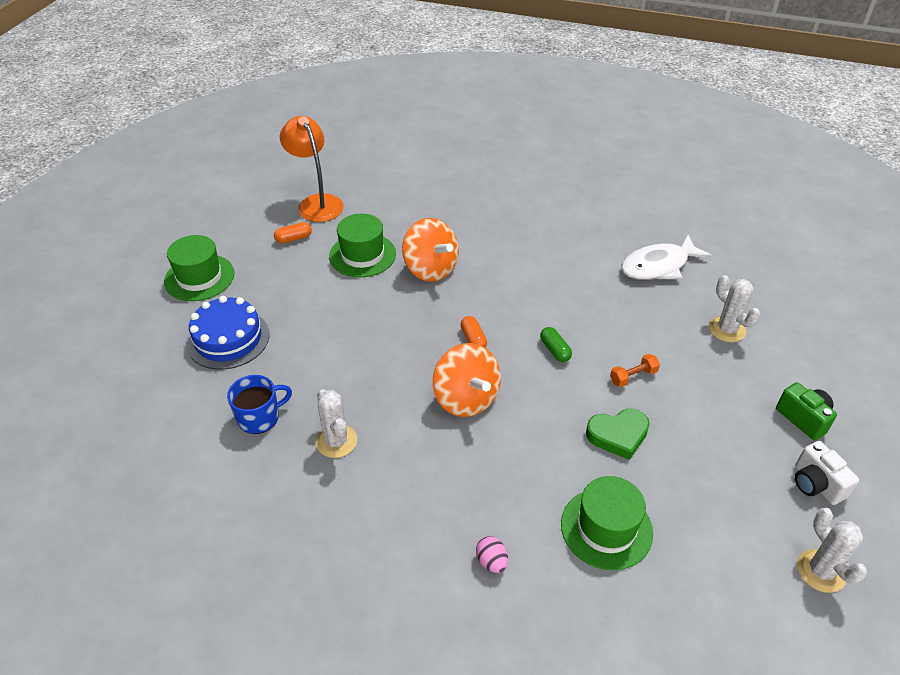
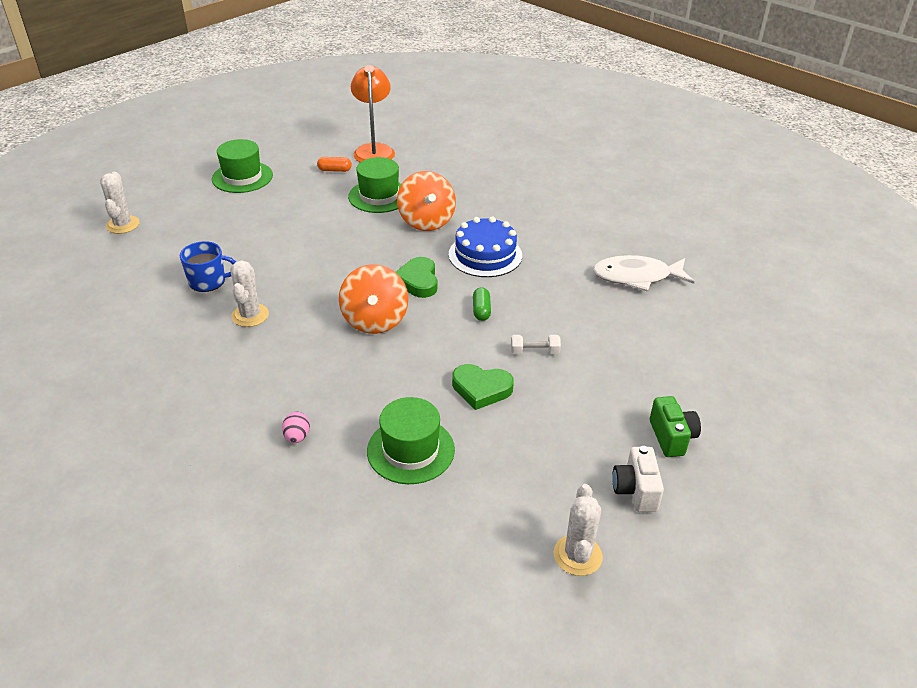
camera: 25 degrees right, 5 degrees down
(228, 339) = (229, 223): blue cake -> blue cake (485, 255)
(473, 339) = (418, 281): orange capsule -> green heart
(633, 376) = (534, 351): orange dumbbell -> white dumbbell
(727, 329) = (659, 345): white cactus -> white cactus (123, 225)

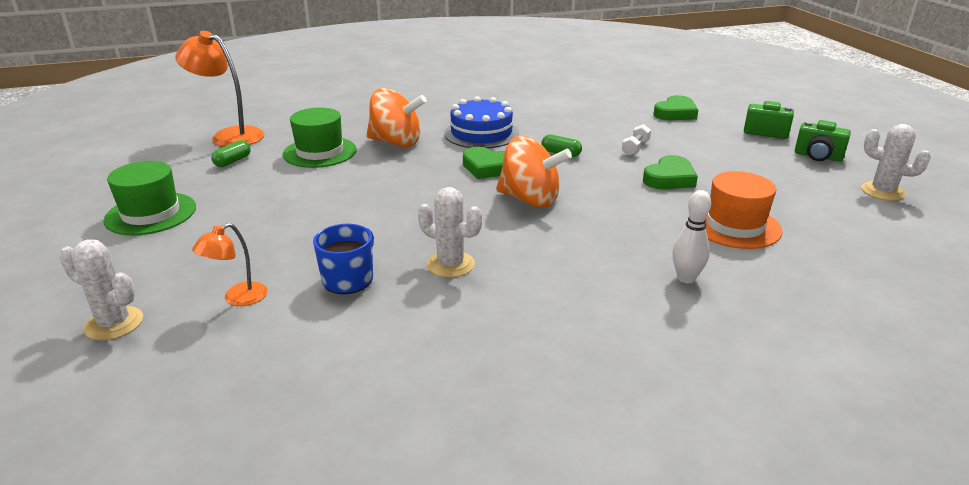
camera: 60 degrees left, 10 degrees down
(165, 251) = (238, 299): none -> orange lamp
(297, 437) = (686, 278): pink egg -> white bowling pin
(334, 170) = (233, 161): orange capsule -> green capsule
(410, 450) = (735, 226): green hat -> orange hat
(635, 490) = (818, 156): white camera -> green camera
(637, 277) = (572, 95): white fish -> none
(660, 358) = (675, 113): none -> green heart

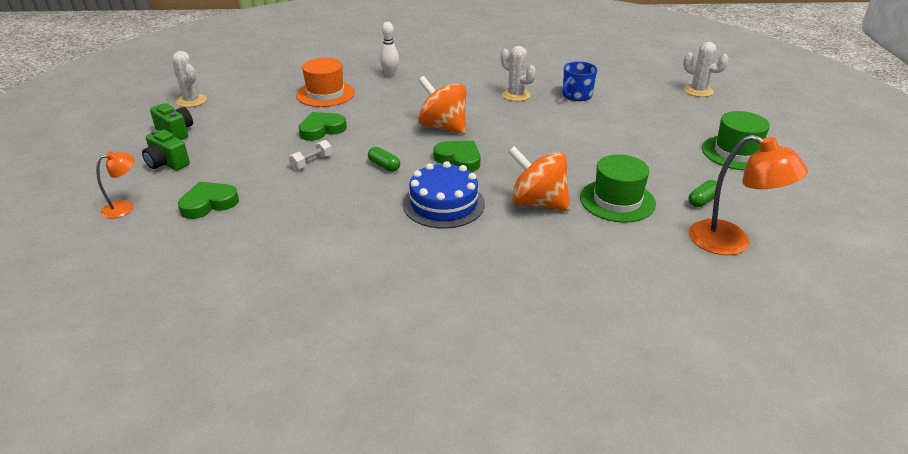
camera: 165 degrees left, 5 degrees up
(238, 299) = (637, 94): orange lamp -> orange lamp (124, 207)

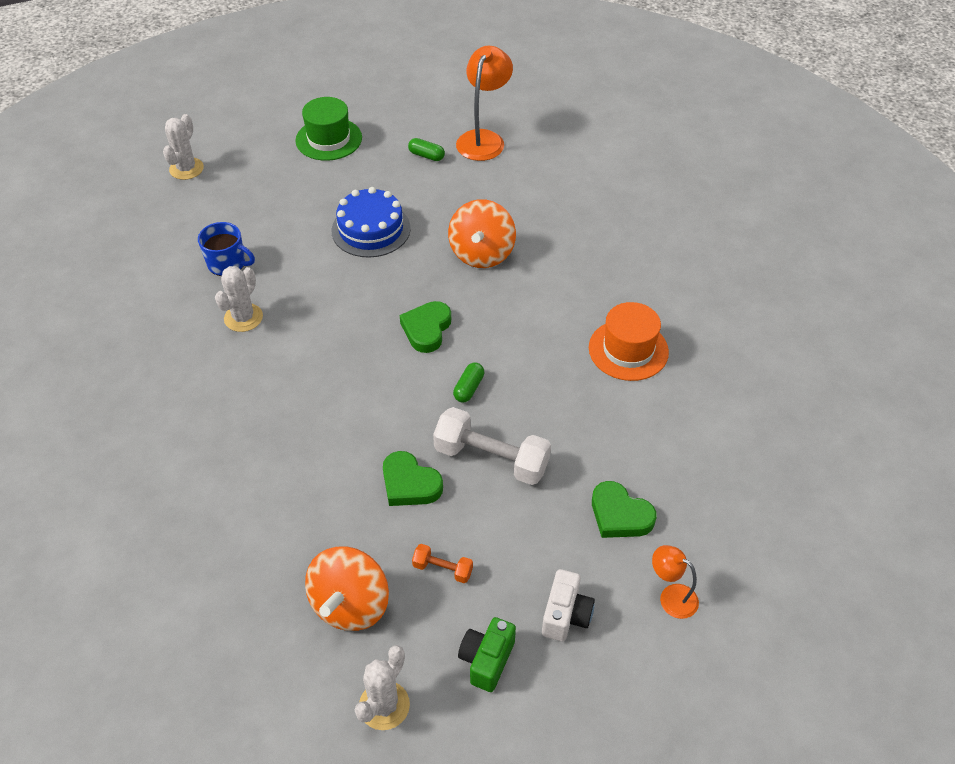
camera: 110 degrees left, 15 degrees up
(167, 163) = (566, 615): green camera -> white camera
(249, 130) = (442, 569): none -> orange dumbbell
(312, 162) = (491, 458): white dumbbell -> white dumbbell, size x2.07
(325, 94) = (301, 527): orange hat -> orange hat (628, 350)
(390, 74) = (210, 473): white bowling pin -> none
(443, 127) = (356, 364): orange spinning top -> orange spinning top (350, 604)
(444, 204) = (517, 318): blue cake -> blue cake (371, 229)
(617, 201) = (452, 205): green hat -> none

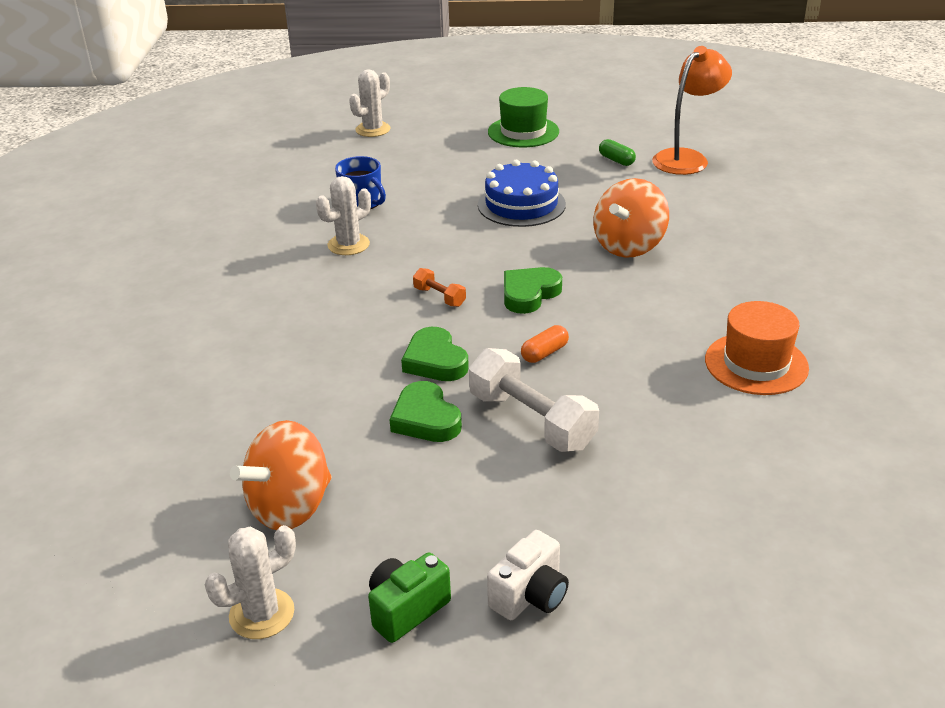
camera: 25 degrees right, 15 degrees down
(442, 569) = (412, 505): orange dumbbell -> orange dumbbell (439, 297)
(468, 388) = (544, 353): green capsule -> orange capsule
(620, 515) = (657, 516): green heart -> green heart (435, 361)
(671, 596) = (679, 620): orange lamp -> none

